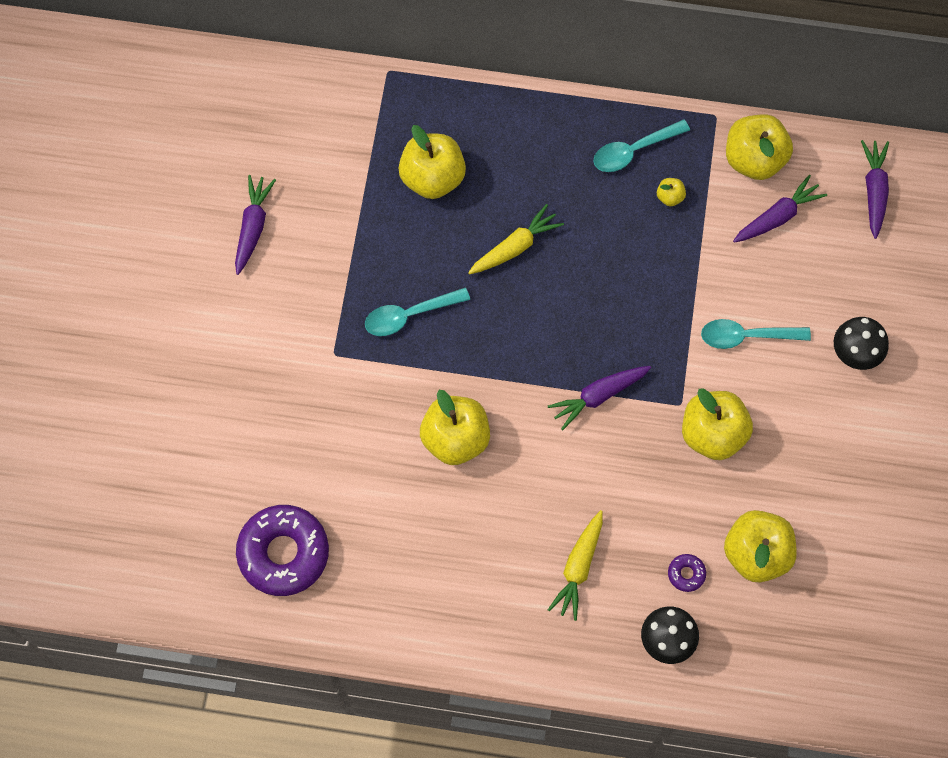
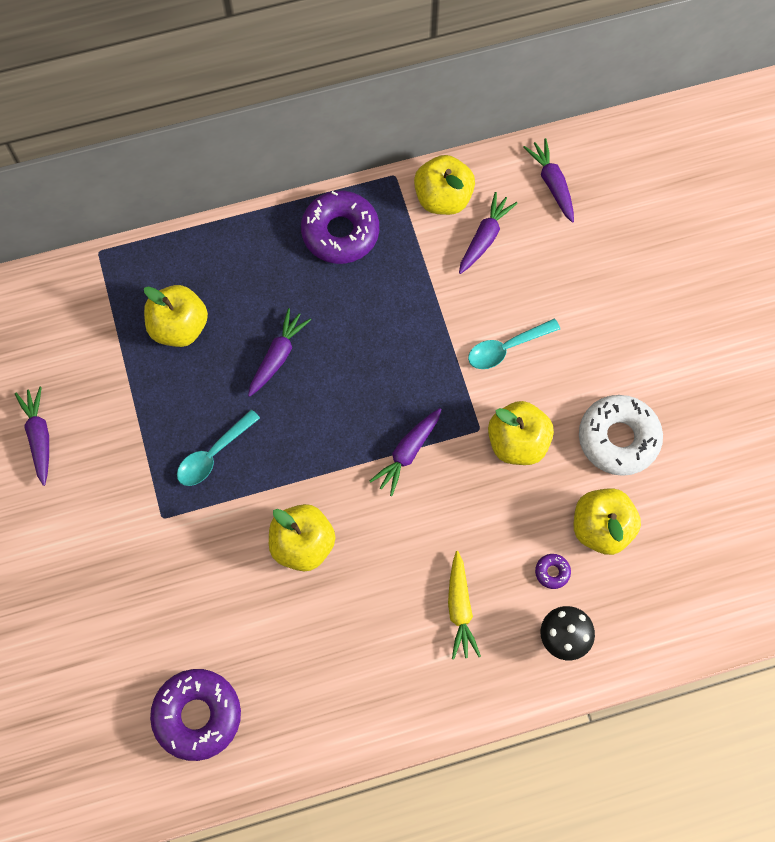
camera: 25 degrees left, 0 degrees up
(515, 247) = (278, 356): yellow carrot -> purple carrot
(634, 151) = (340, 232): turquoise spoon -> purple donut
(670, 197) = (388, 258): yellow apple -> none
(816, 474) = (618, 438): none -> white donut
(854, 355) = (601, 325): black mushroom -> none

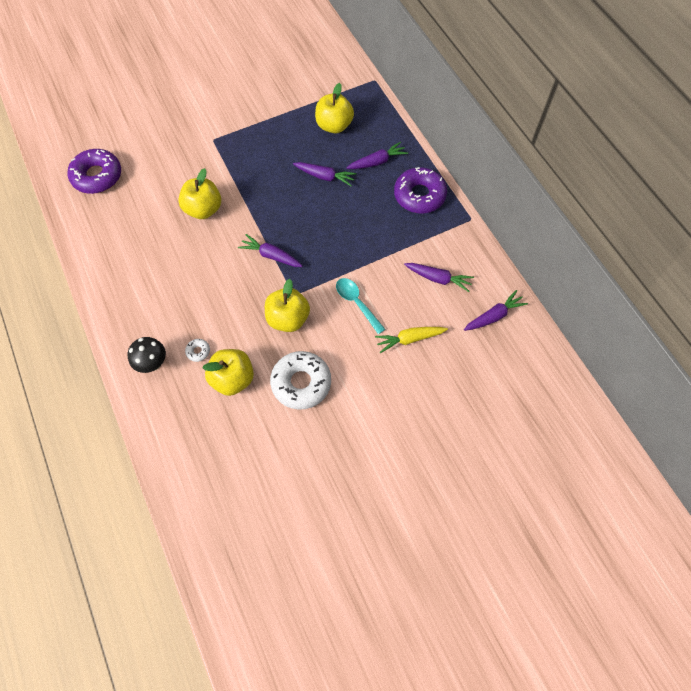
camera: 80 degrees right, 5 degrees down
(39, 436) = (254, 77): purple carrot -> purple carrot (377, 162)
(213, 454) = (255, 156): turquoise spoon -> none
(443, 198) = (461, 249): yellow apple -> none
(460, 609) = (168, 300): yellow carrot -> yellow carrot (409, 339)
(552, 572) = (198, 351): purple donut -> white donut

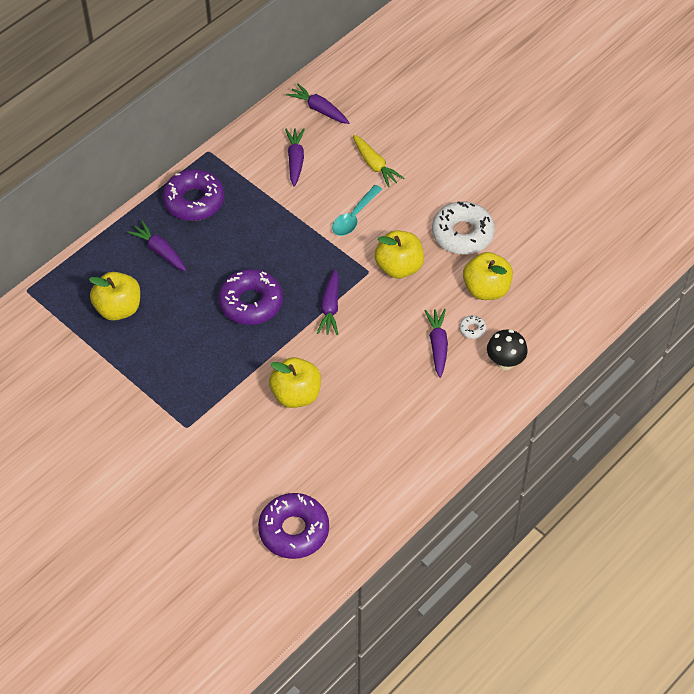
camera: 110 degrees left, 10 degrees down
(301, 205) = (251, 303): none -> purple donut
(325, 177) = (201, 293): purple carrot -> purple carrot (437, 345)

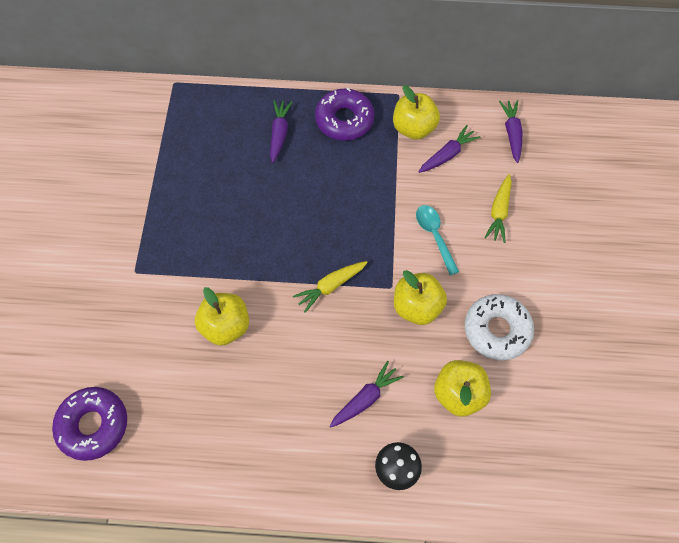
camera: 50 degrees right, 10 degrees up
(118, 308) = (205, 147): yellow apple -> yellow apple (413, 128)
(251, 303) = (286, 227): purple donut -> none
(330, 308) = (330, 286): purple carrot -> yellow carrot
(354, 217) = (434, 236): turquoise spoon -> turquoise spoon turned 75 degrees clockwise
(472, 329) = (407, 414): white donut -> none

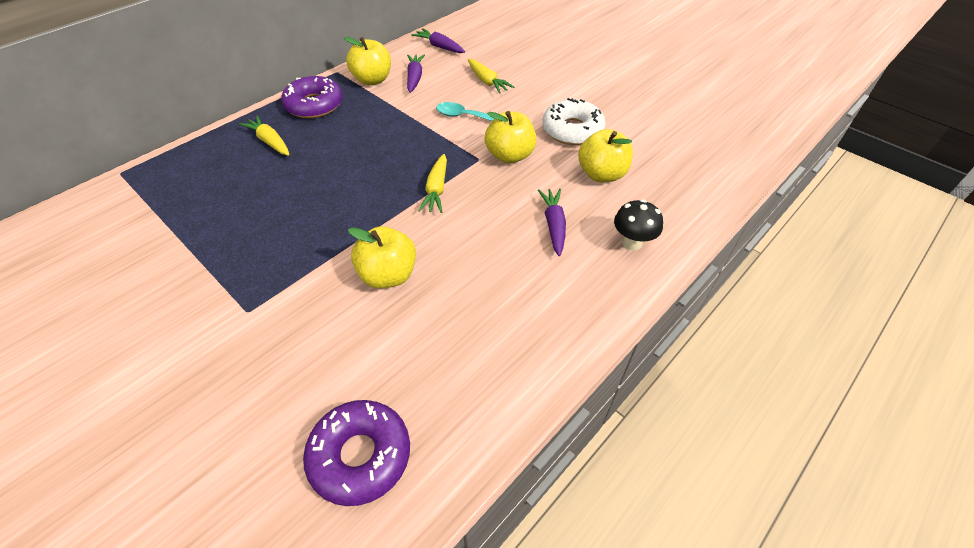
camera: 50 degrees left, 15 degrees down
(279, 133) = (269, 141): purple carrot -> yellow carrot

